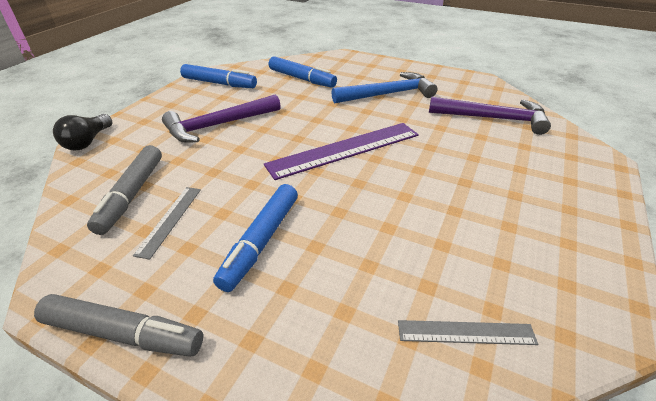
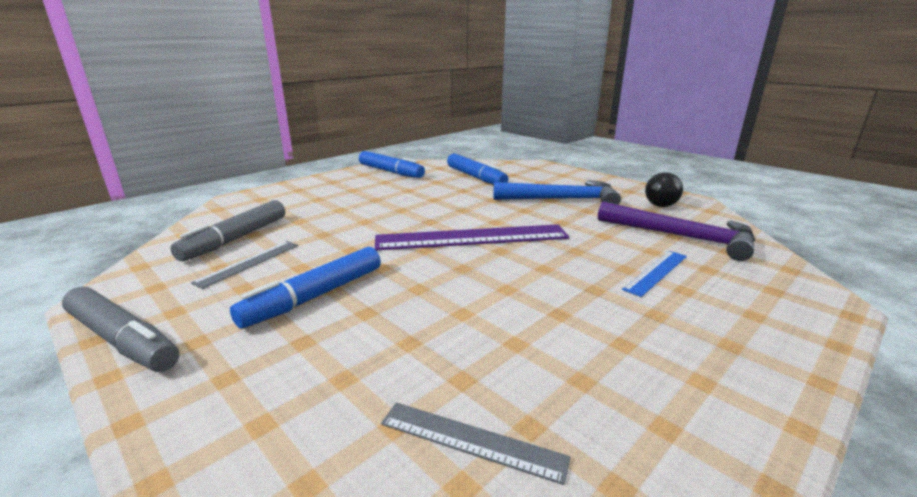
camera: 20 degrees right, 15 degrees down
(88, 142) = (239, 197): black light bulb -> black light bulb (663, 202)
(218, 125) = (361, 201): purple hammer -> none
(495, 156) = (656, 272): none -> blue ruler

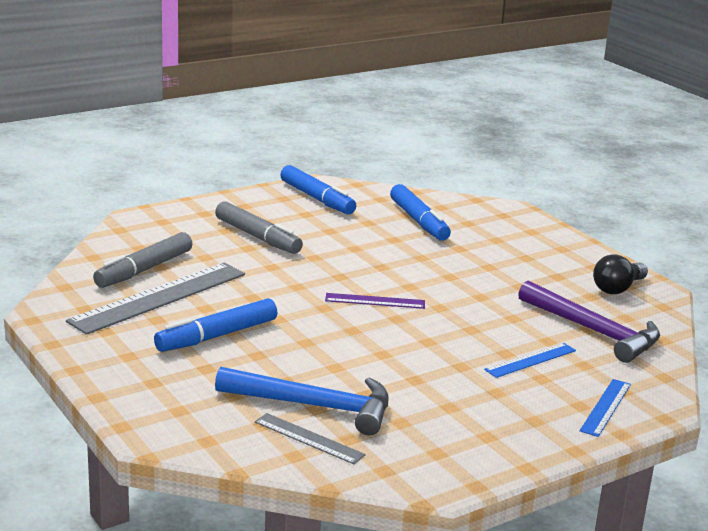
camera: 10 degrees right, 0 degrees up
(122, 340) = (74, 347): grey marker -> grey marker (257, 237)
(249, 263) = (159, 297): grey ruler -> grey ruler, size x1.97
(471, 237) = (375, 301): purple ruler -> purple ruler, size x0.51
(562, 200) = (502, 268): blue hammer -> blue hammer (314, 406)
(781, 313) = (605, 407): none -> blue ruler

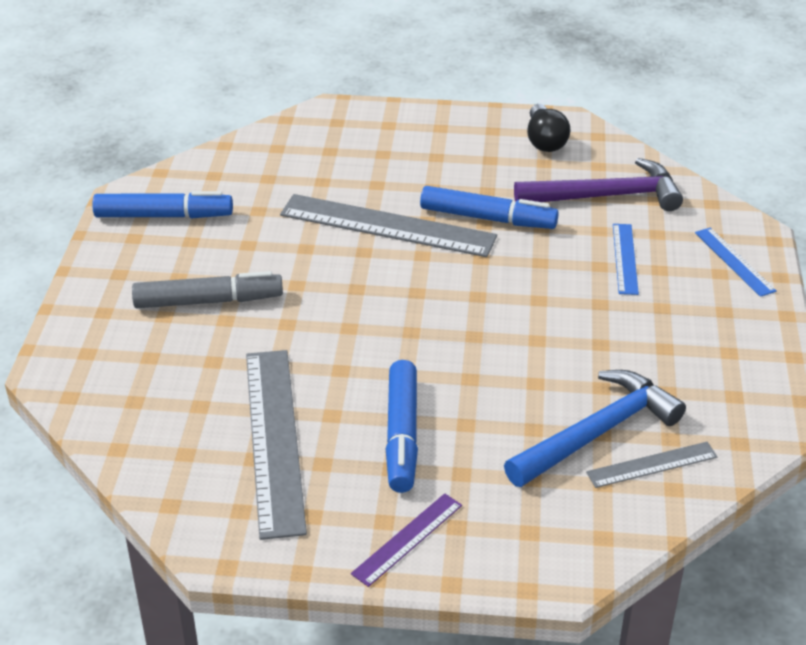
camera: 50 degrees left, 15 degrees up
(144, 270) = (195, 422): grey marker -> none
(375, 301) = (431, 292): purple ruler -> purple ruler (407, 539)
(418, 221) = (293, 178): blue marker -> blue marker (488, 218)
(421, 265) = (387, 225): none -> grey ruler

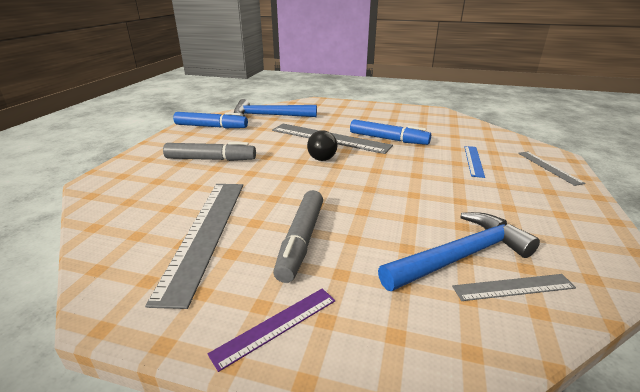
camera: 10 degrees right, 10 degrees down
(257, 170) = (269, 115): none -> blue hammer
(401, 435) = (301, 240): blue marker -> grey marker
(545, 141) = (423, 115): black light bulb -> black light bulb (322, 155)
(606, 196) = (459, 136): purple hammer -> none
(734, 261) = (548, 167): blue ruler -> grey ruler

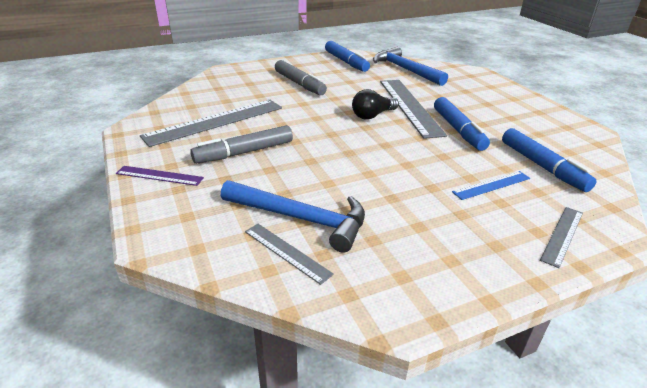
camera: 50 degrees right, 5 degrees up
(464, 138) = (542, 166): none -> blue marker

